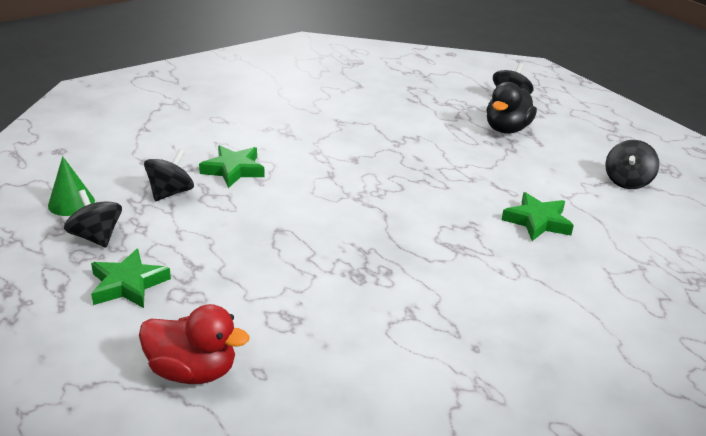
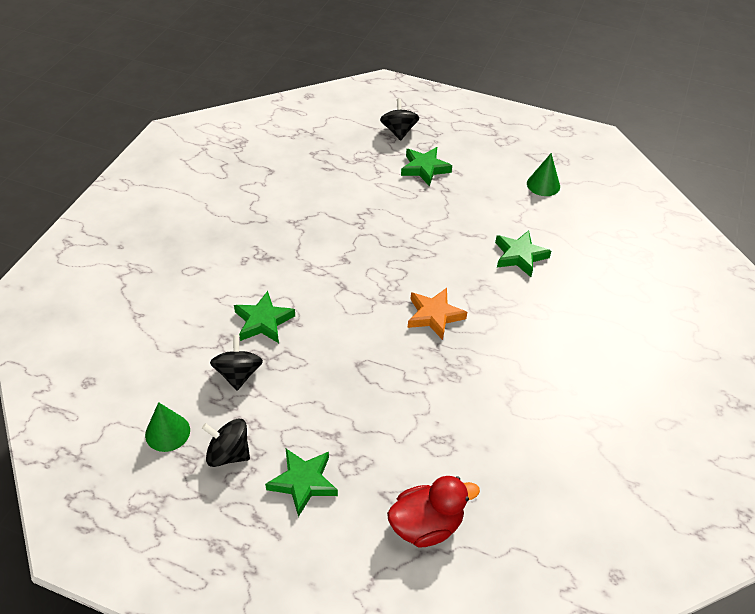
camera: 35 degrees left, 15 degrees up
(393, 227) = (434, 315): none -> orange star
(507, 129) = (424, 168): black duck -> green star
(627, 181) = (543, 185): black spinning top -> green cone

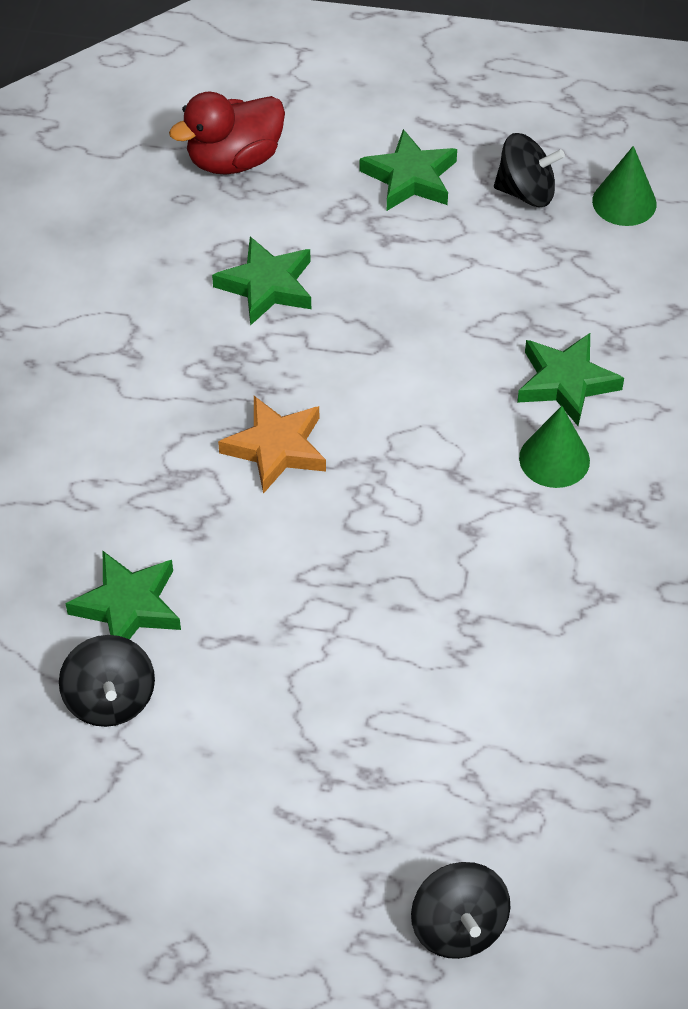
camera: 170 degrees right, 5 degrees up
(238, 374) = (565, 294): black spinning top -> black spinning top (110, 699)
(424, 168) = (366, 808): green star -> green star (267, 286)
(543, 185) = (80, 818): green cone -> green cone (554, 459)

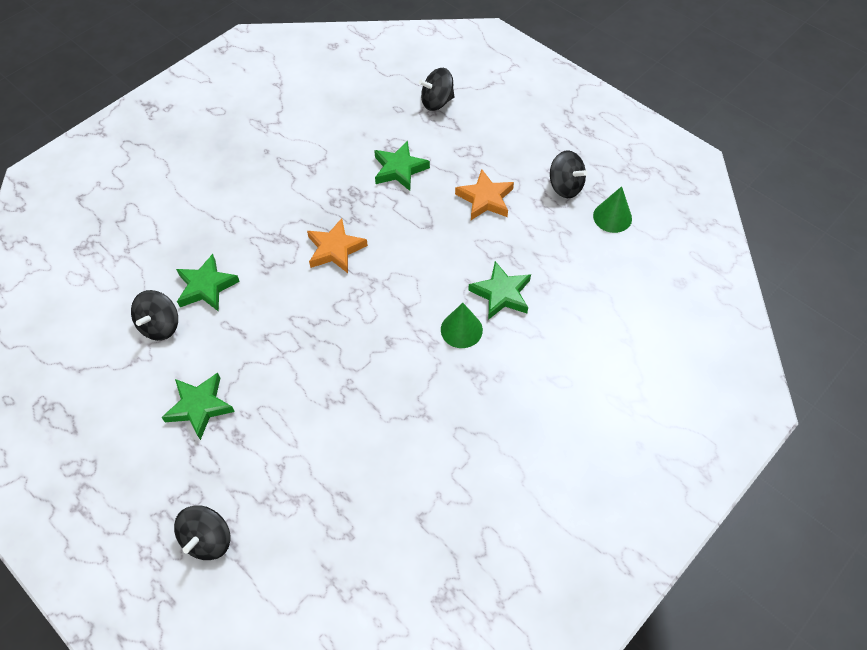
camera: 35 degrees right, 5 degrees up
(234, 160) = (437, 102): red duck -> black spinning top
(410, 178) = (513, 151): green star -> green star (199, 407)
(430, 265) = (485, 199): none -> orange star

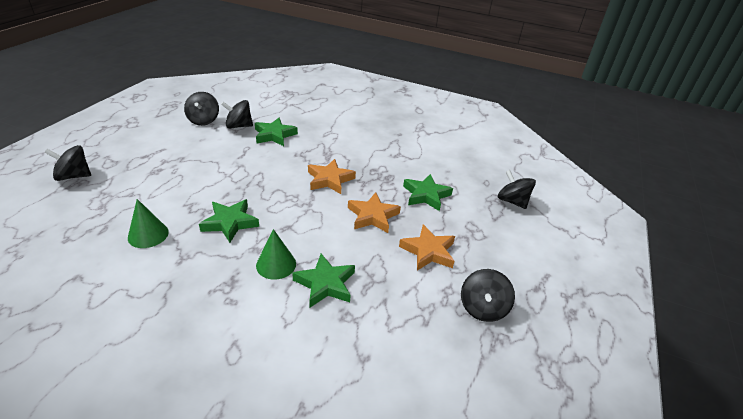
camera: 65 degrees right, 20 degrees down
(121, 369) = (203, 120): none -> black spinning top
(199, 407) = (178, 152): green star -> green star (230, 223)
(416, 227) = (372, 216): none -> orange star
(612, 217) = (469, 359): green cone -> green cone (148, 235)

